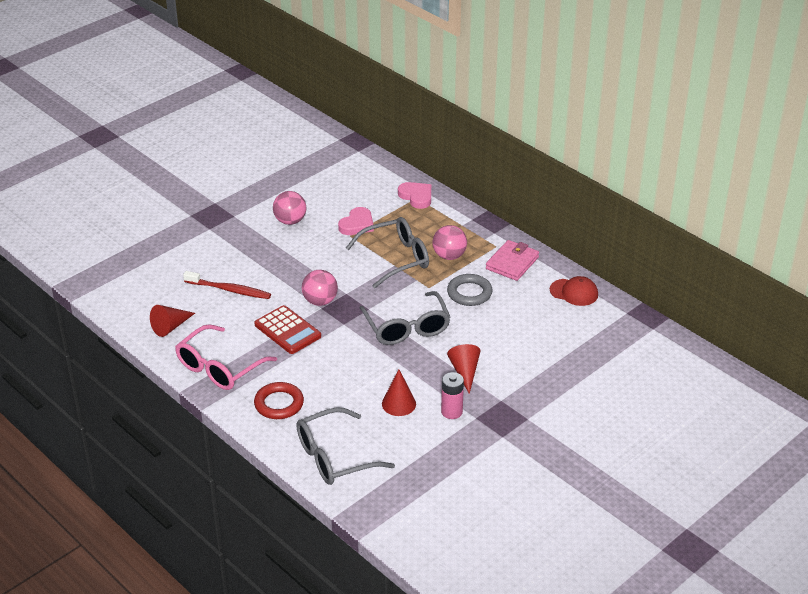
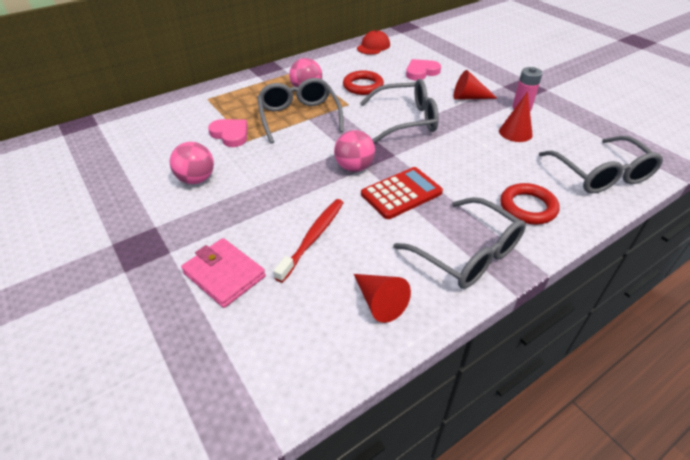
camera: 80 degrees left, 5 degrees up
(220, 367) = (467, 253): pink glasses -> grey glasses
(416, 197) = (205, 98): pink heart -> pink heart (421, 72)
(469, 293) = (363, 86): grey ring -> red ring
(512, 263) = (328, 65): pink wallet -> pink wallet (224, 275)

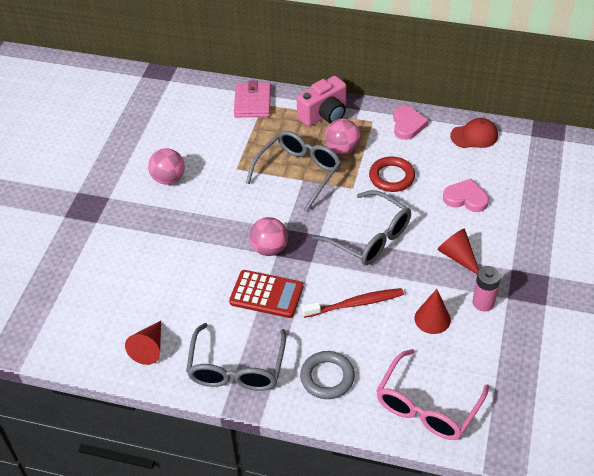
camera: 50 degrees right, 5 degrees up
(224, 275) = (102, 261): pink wallet -> pink wallet (252, 102)
(230, 134) = (234, 154): pink heart -> pink heart (407, 125)
(264, 81) = (324, 115): none -> pink camera
(313, 238) = (172, 279): red toothbrush -> red toothbrush (355, 304)
(528, 207) = (327, 377): red ring -> grey ring
(600, 174) = (427, 406): grey glasses -> pink glasses

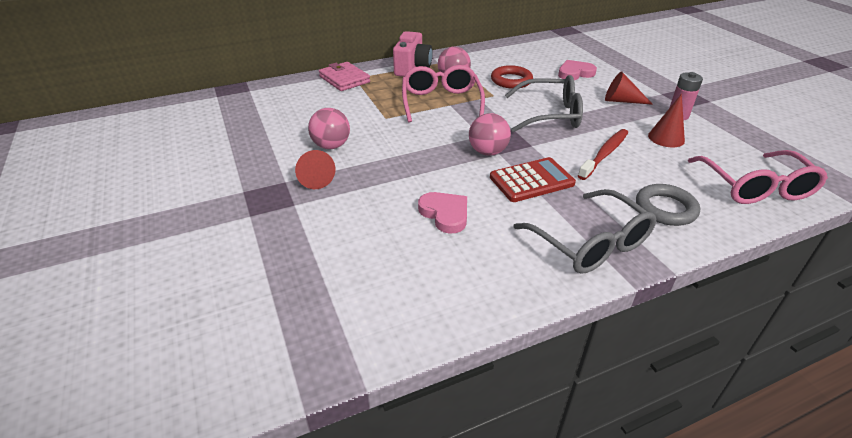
camera: 40 degrees left, 10 degrees down
(149, 348) = (489, 274): red cone -> red cone (314, 177)
(298, 173) = (441, 102): grey glasses -> pink glasses
(407, 125) = (479, 54): pink heart -> pink heart (445, 214)
(474, 136) = (529, 46): red cap -> none

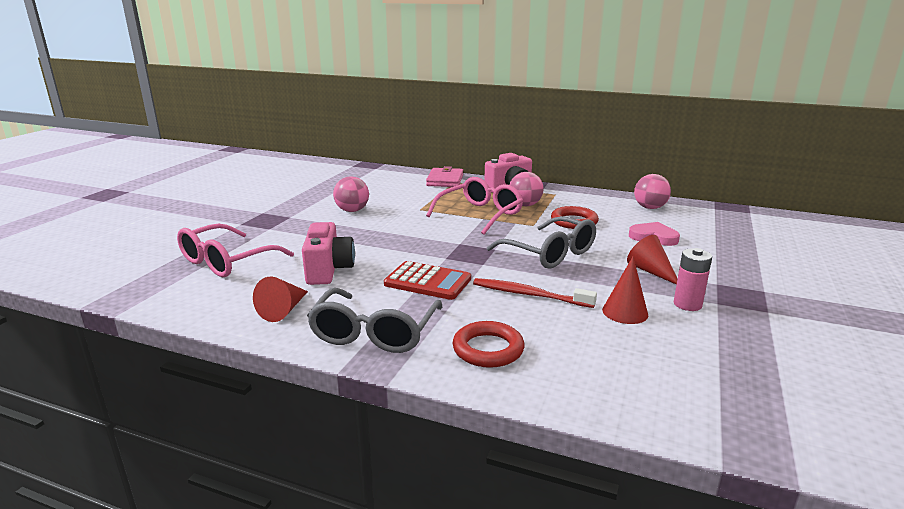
camera: 45 degrees right, 15 degrees down
(314, 177) = (307, 221): red cone -> red cone (284, 310)
(445, 214) = (328, 270): pink heart -> pink camera
(487, 152) = (439, 253): pink ball -> pink ball (650, 208)
(604, 154) = (529, 295): red toothbrush -> red toothbrush turned 150 degrees counterclockwise
(665, 208) = (488, 349): grey ring -> red ring
(755, 187) = (625, 386): pink glasses -> pink glasses (227, 261)

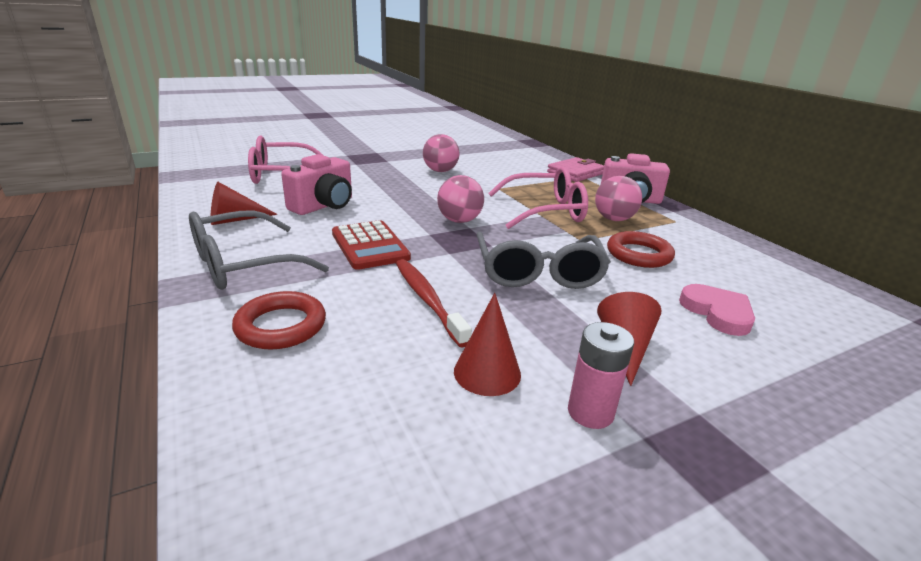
camera: 40 degrees right, 5 degrees up
(650, 208) = (787, 279): pink ball -> pink ball (459, 221)

